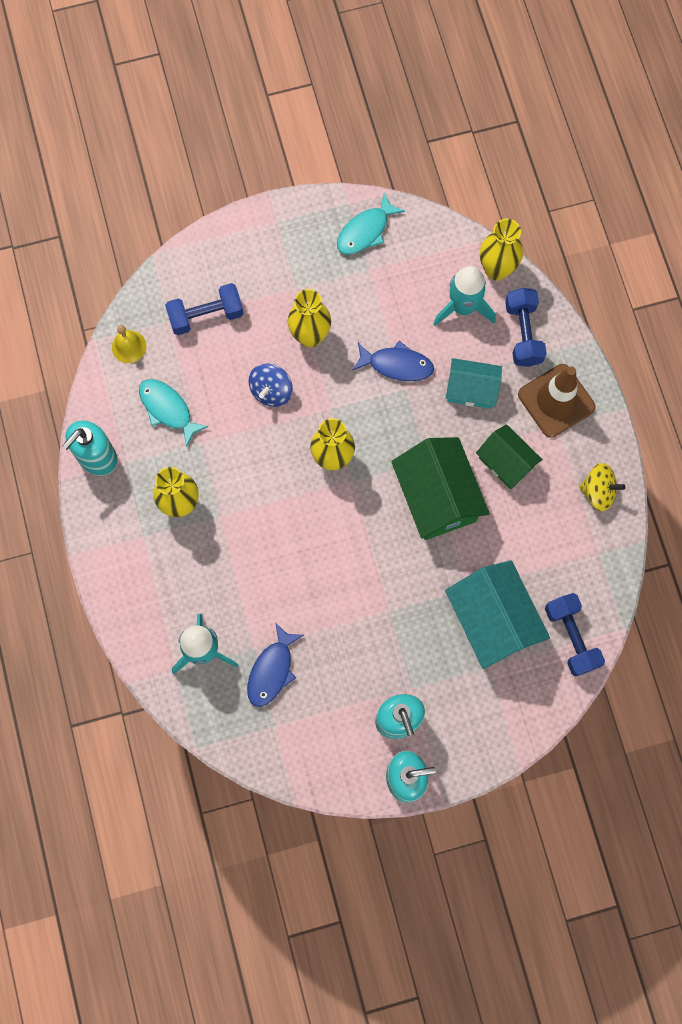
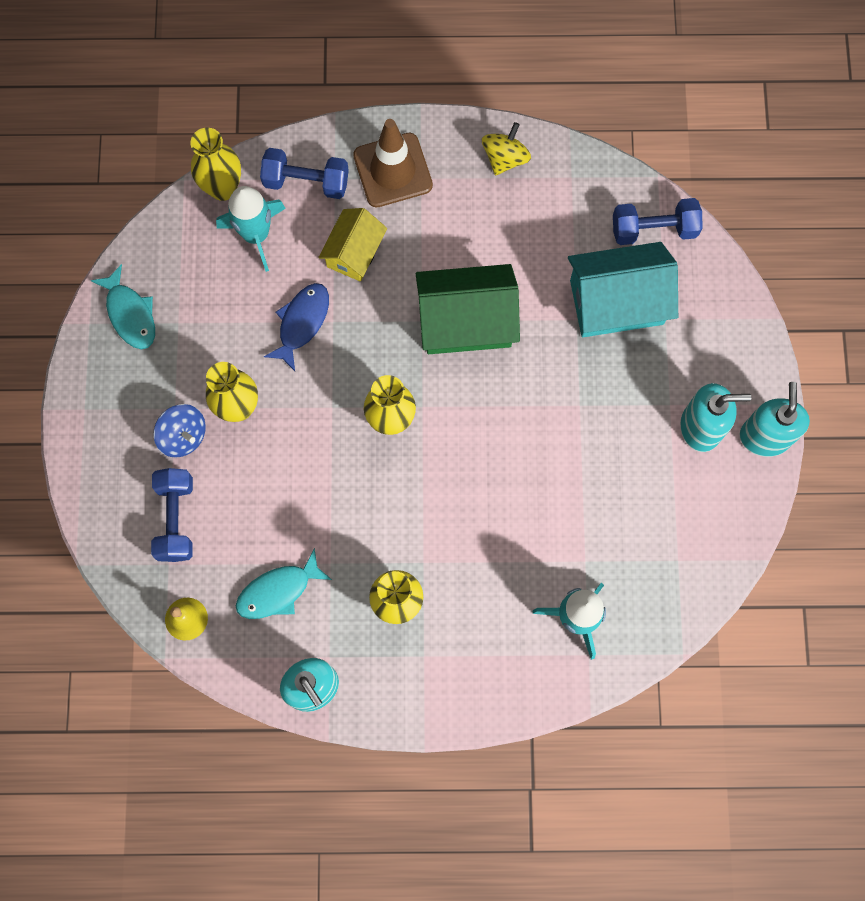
camera: 75 degrees left, 0 degrees up
(271, 391) = (291, 467): blue spinning top -> blue spinning top (183, 436)
(272, 670) = (615, 548): blue fish -> none
(471, 389) = (354, 253): turquoise house -> yellow house
(506, 462) = (447, 240): green house -> none

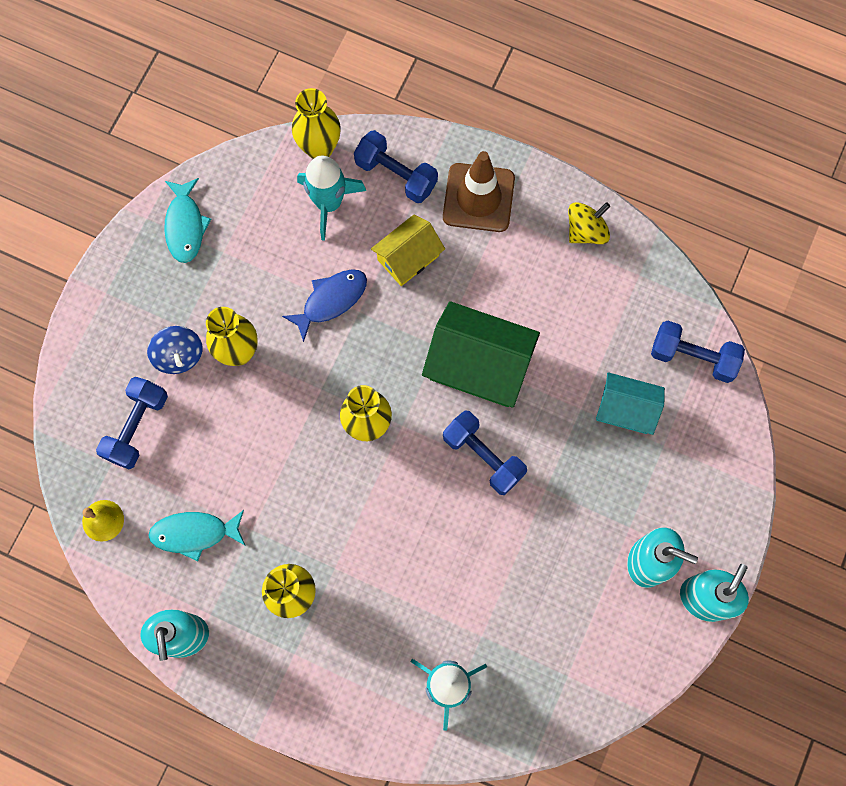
camera: 25 degrees right, 0 degrees up
(509, 401) = (483, 456): none -> blue dumbbell
(616, 302) = (625, 409): turquoise house -> turquoise house, size x0.61

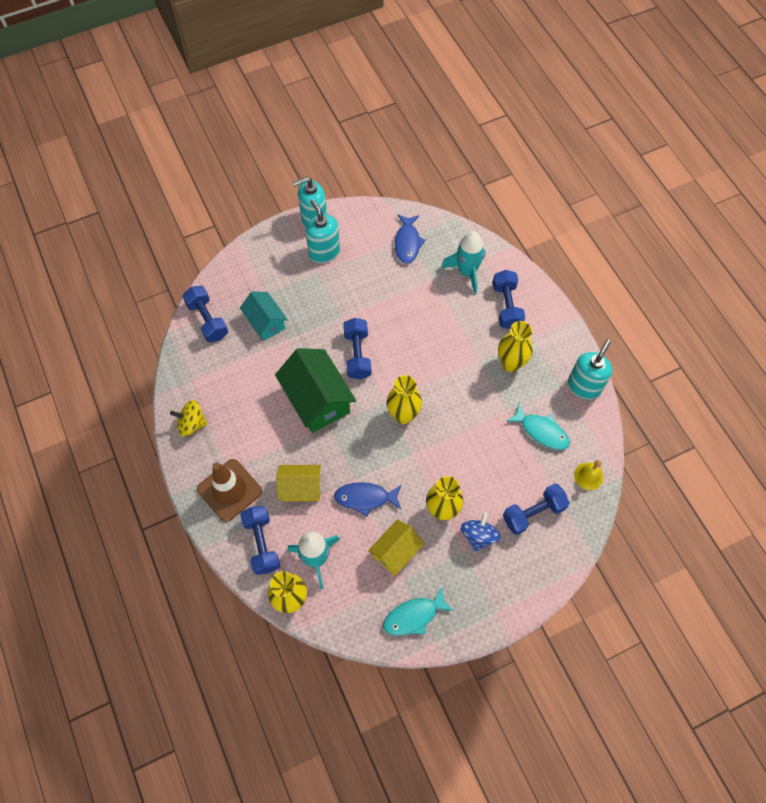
camera: 140 degrees left, 10 degrees down
(185, 226) = (414, 616): turquoise fish -> turquoise fish turned 150 degrees counterclockwise
(253, 272) = (396, 551): none -> yellow house
(358, 674) = (506, 306): none -> blue dumbbell
(558, 666) = (407, 243): none -> blue fish

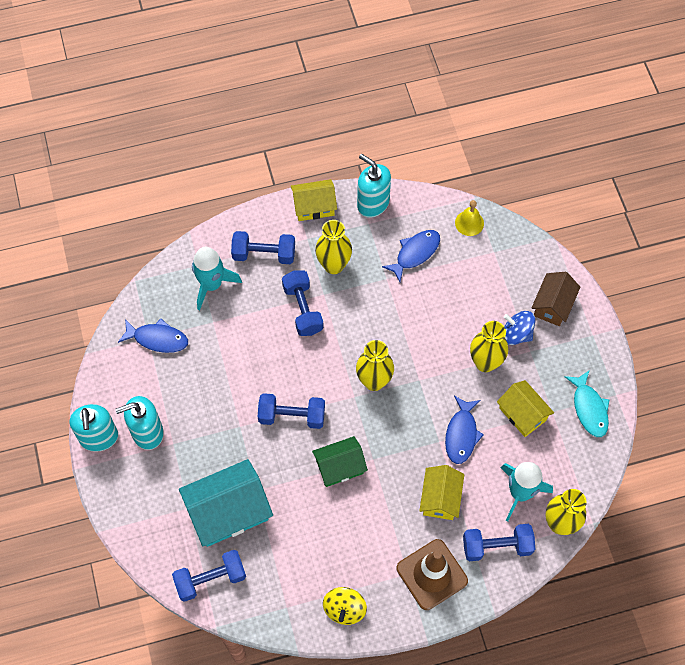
camera: 80 degrees left, 0 degrees up
(265, 322) = (228, 511): turquoise house -> turquoise house, size x1.64
(317, 400) = (339, 467): green house -> green house, size x0.61
(518, 568) = (553, 305): none -> brown house
(533, 513) = (500, 280): blue dumbbell -> blue dumbbell (303, 309)
(541, 431) = (415, 253): turquoise fish -> blue fish
(566, 337) = (314, 206): none -> yellow house

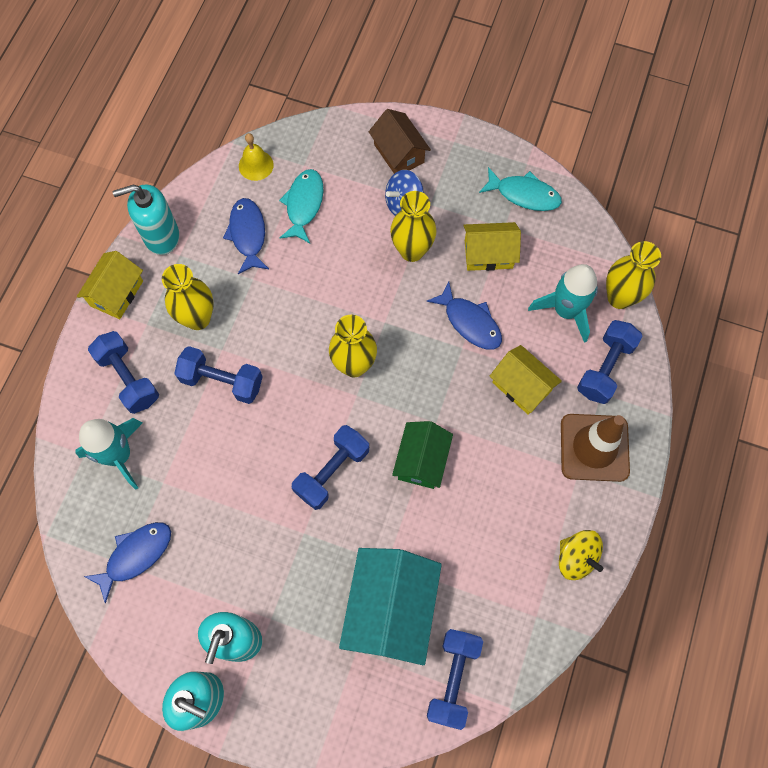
camera: 55 degrees left, 5 degrees up
(264, 254) = (128, 378): blue dumbbell -> blue dumbbell turned 75 degrees counterclockwise
(464, 272) = (304, 204): none -> turquoise fish

